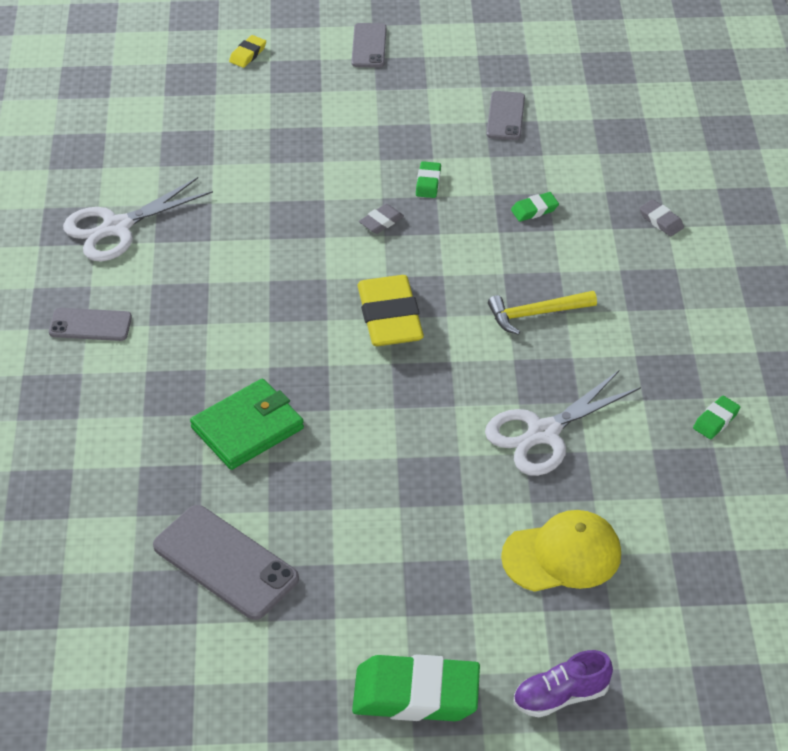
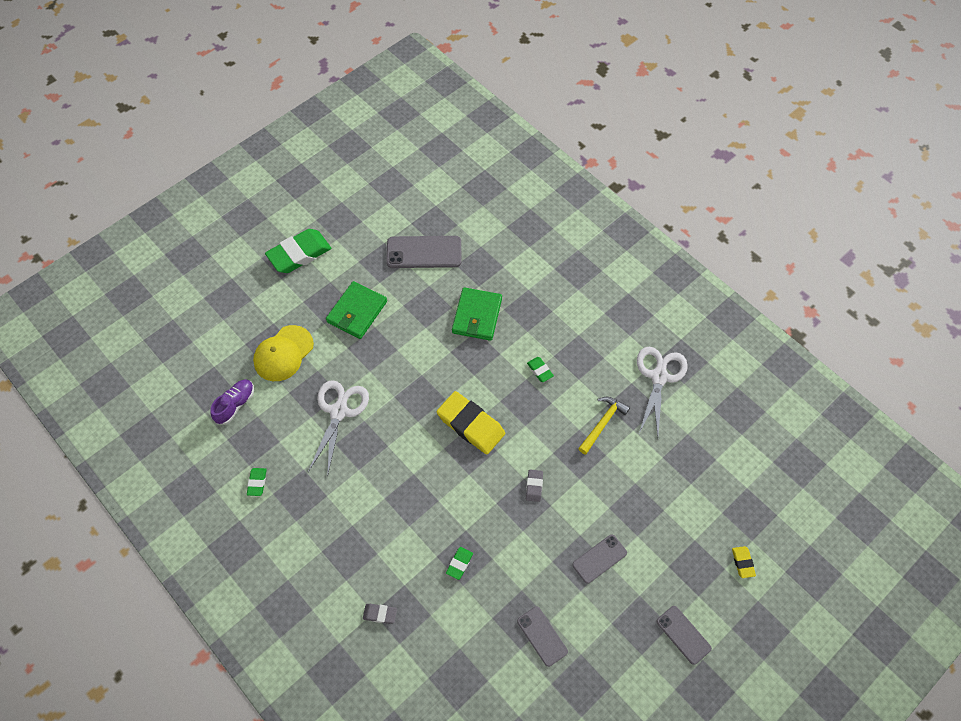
camera: 140 degrees right, 15 degrees up
(90, 325) = (604, 315): grey phone -> grey phone (599, 559)
(406, 543) = (357, 312): none -> green wallet
(428, 183) = (536, 537): green eraser -> green eraser (540, 370)
(536, 314) = (399, 484): yellow hammer -> yellow hammer (603, 423)
(560, 697) = (240, 291): purple shoe -> purple shoe (235, 405)

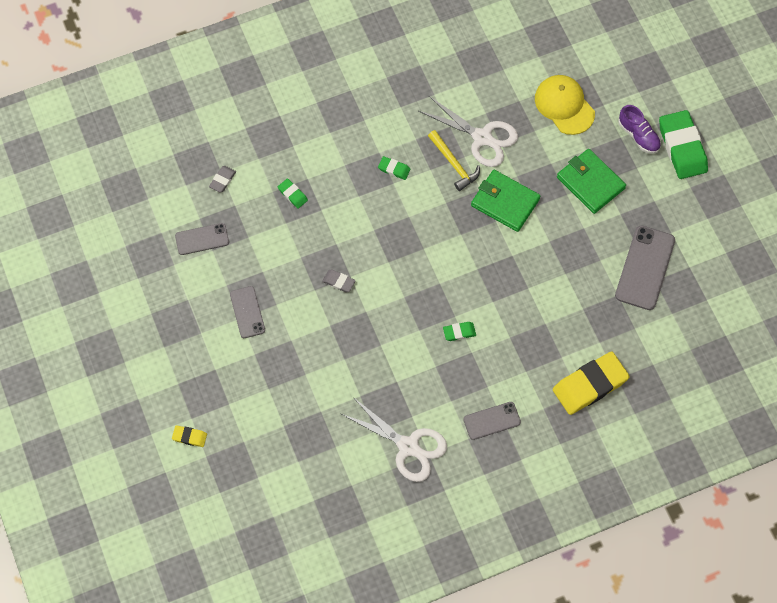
camera: 110 degrees right, 5 degrees up
(235, 405) = (522, 54): purple shoe -> purple shoe (638, 135)
(257, 482) = (435, 55): green eraser -> green eraser (394, 169)
(380, 614) = (276, 120): grey eraser -> grey eraser (223, 180)
(471, 425) = (423, 248): yellow eraser -> yellow eraser (590, 385)
(477, 316) = (546, 294): green wallet -> green wallet (505, 202)
(603, 423) = (378, 369): yellow hammer -> yellow hammer (454, 164)
(683, 635) = (151, 355): grey phone -> grey phone (492, 421)

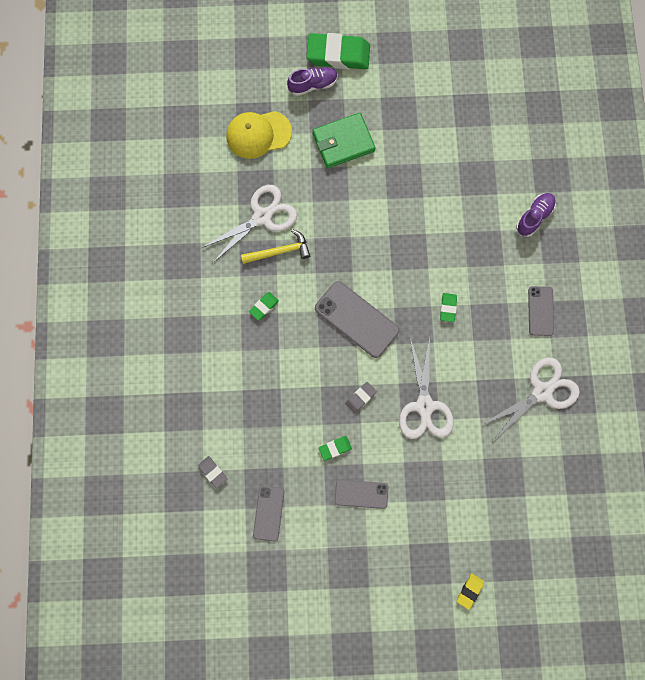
camera: 70 degrees left, 10 degrees up
(292, 194) = (254, 410): green eraser -> green eraser (335, 448)
(352, 342) = (424, 406): none -> white scissors
(505, 202) = (335, 221): green wallet -> none
(590, 385) = (534, 217): yellow eraser -> purple shoe
(645, 268) = (441, 130): grey phone -> grey phone (356, 319)

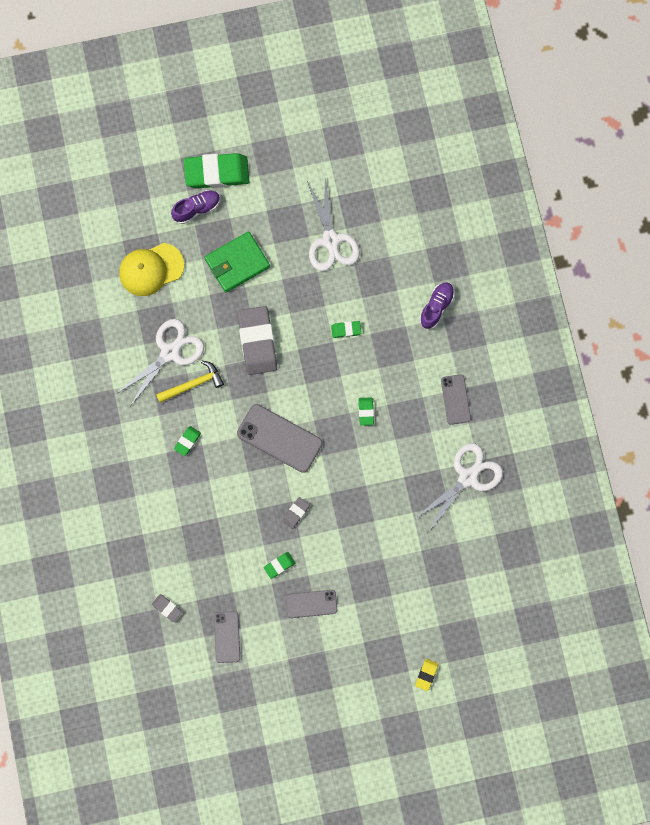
camera: 10 degrees left, 0 degrees up
(350, 221) = (257, 342): none -> grey eraser
(424, 406) = (358, 510): white scissors -> white scissors (331, 240)
(440, 224) = (346, 330): none -> green eraser

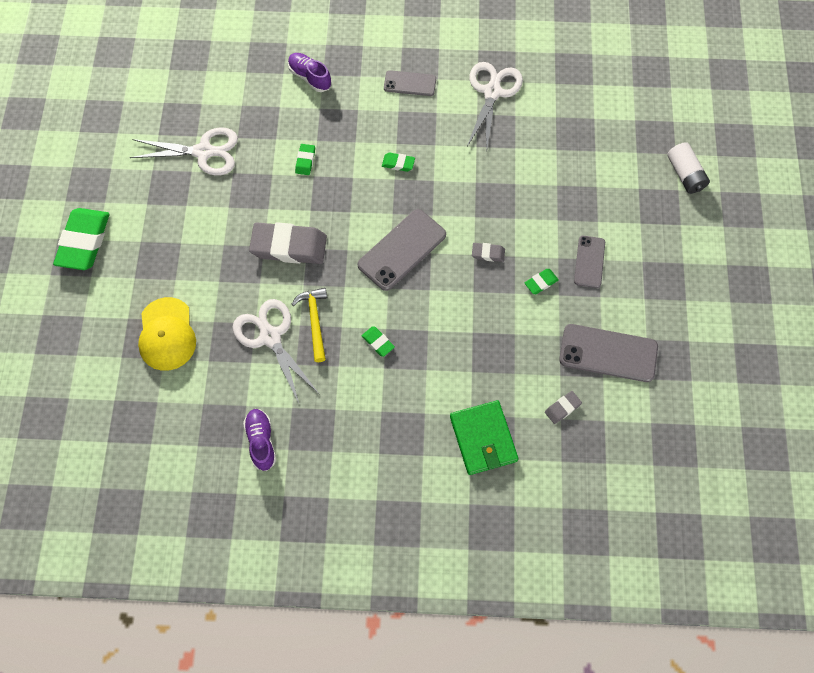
camera: 75 degrees left, 10 degrees down
(196, 209) = (116, 271): purple shoe -> purple shoe (261, 442)
(227, 637) = (608, 353): grey phone -> grey phone, size x1.65
(237, 263) = (194, 245): green wallet -> green wallet (483, 439)
(279, 565) = (541, 282): green eraser -> green eraser turned 75 degrees clockwise
(296, 513) = (488, 253): grey eraser -> grey eraser turned 45 degrees counterclockwise
(426, 675) = (685, 174): yellow eraser -> white battery
(468, 477) = (492, 92): white scissors -> white scissors turned 45 degrees clockwise

